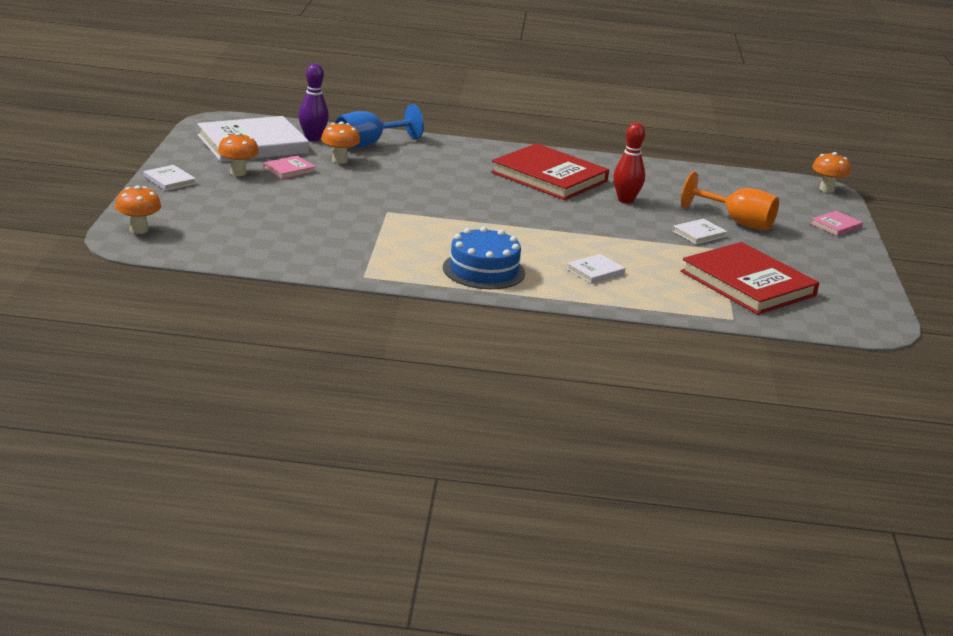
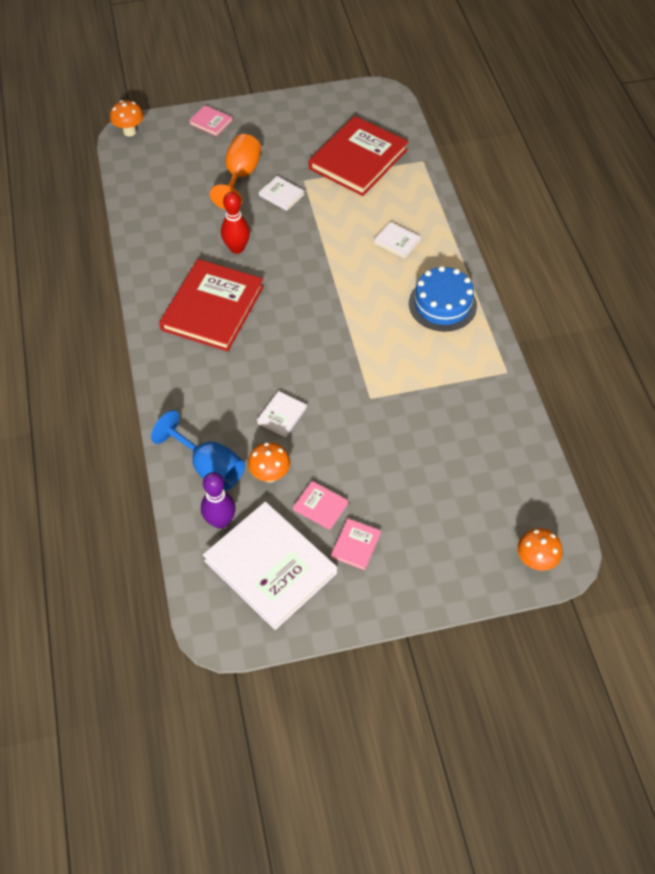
camera: 105 degrees left, 30 degrees up
(169, 180) = (412, 594): white book -> white book (282, 415)
(238, 173) = (355, 545): orange mushroom -> pink book

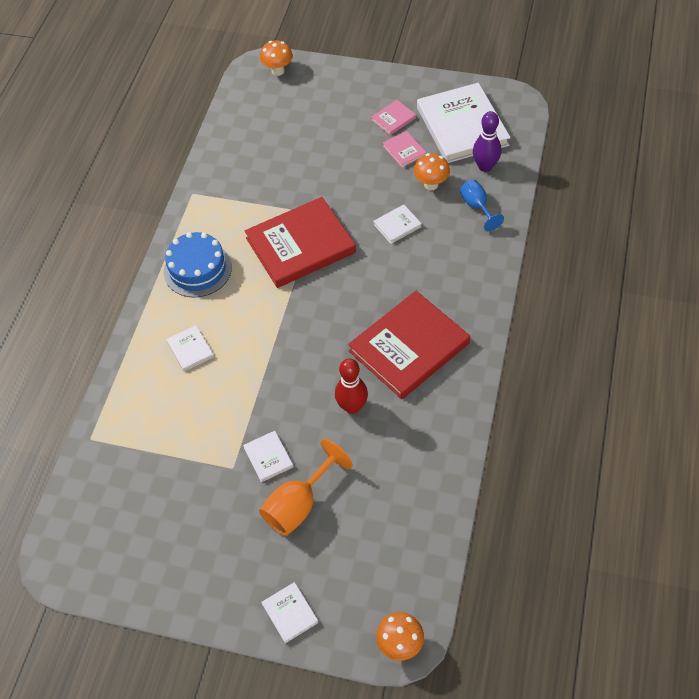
camera: 150 degrees left, 0 degrees up
(209, 467) = (477, 207): blue goblet -> blue goblet, size x0.64
(210, 122) = (290, 613): pink book -> white book
(358, 159) = (155, 472): red book -> red book (300, 245)

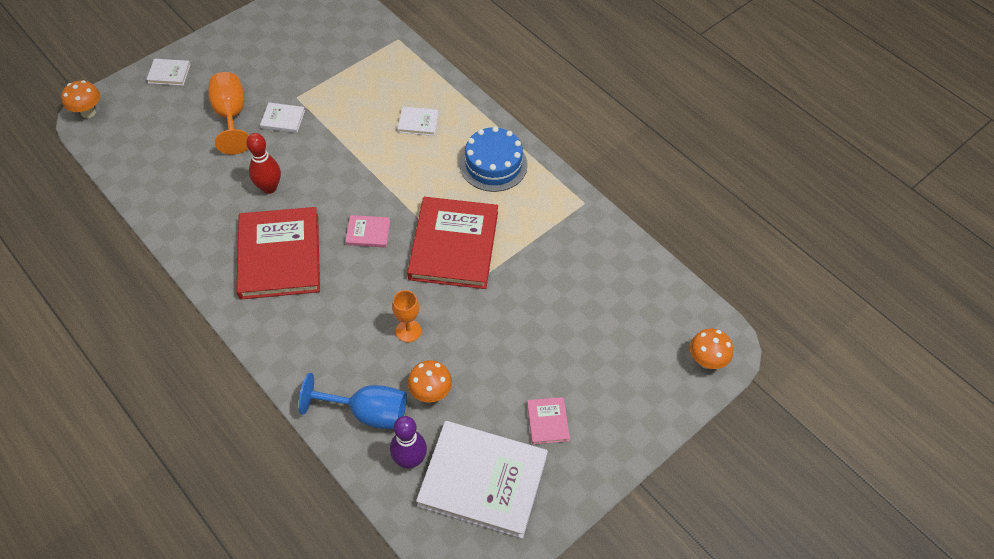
camera: 120 degrees right, 0 degrees up
(397, 225) = (408, 331): white book -> orange goblet
(404, 150) = (495, 401): pink book -> pink book (368, 233)
(477, 207) = (367, 413): blue goblet -> blue goblet, size x1.55

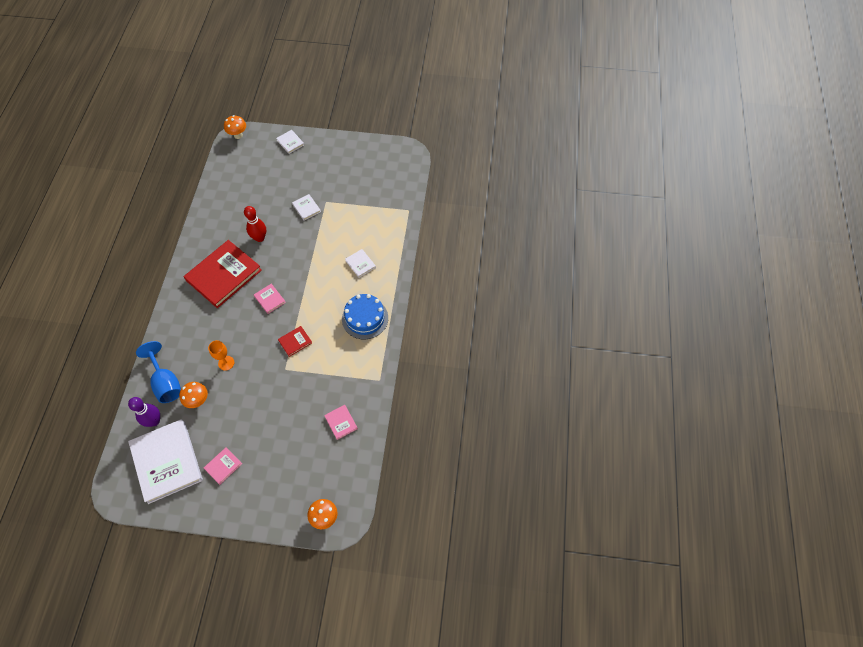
camera: 50 degrees right, 5 degrees up
(231, 116) = (288, 187): orange goblet -> none
(453, 245) = (295, 341): red book -> red book, size x0.43
(603, 270) = (341, 422): none -> pink book

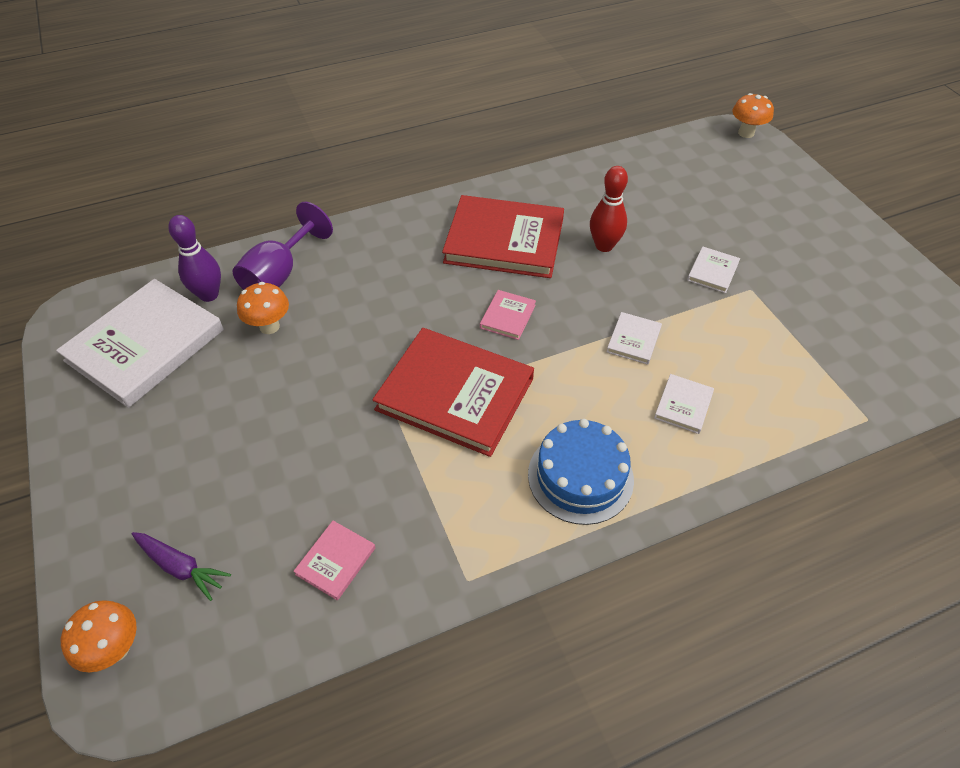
camera: 60 degrees right, 10 degrees down
(166, 383) = (280, 274): blue goblet -> purple goblet
(223, 466) = (166, 421): pink book -> none
(226, 363) = (355, 324): orange goblet -> none
(290, 142) = (803, 190): white book -> white book (634, 340)
(295, 341) = (455, 394): red book -> red book, size x2.32
(304, 482) = (181, 567): none -> purple carrot

